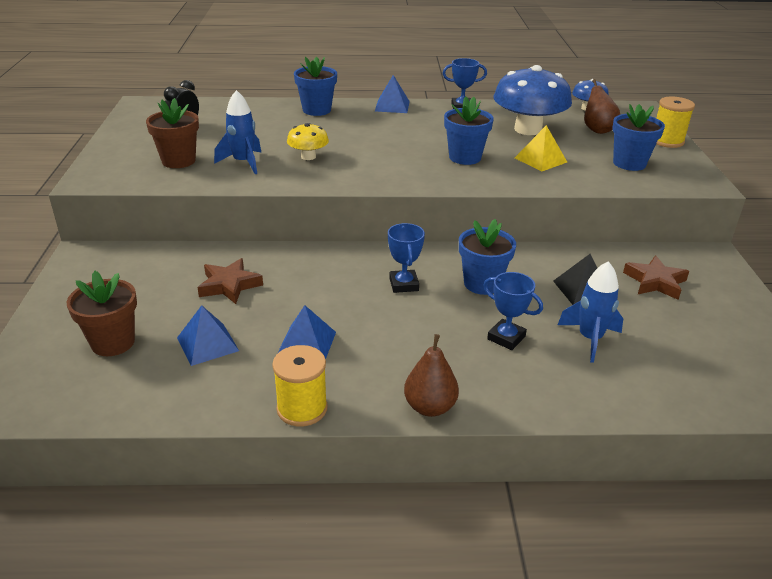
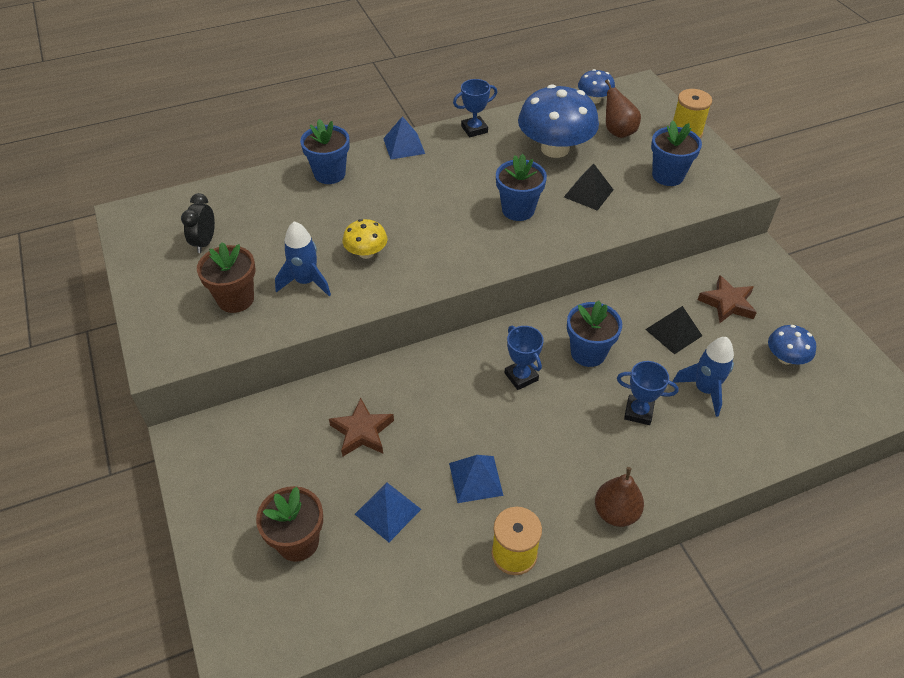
camera: 20 degrees left, 15 degrees up
(540, 160) = (588, 193): yellow pyramid -> black pyramid
(699, 337) = (785, 358): none -> blue mushroom

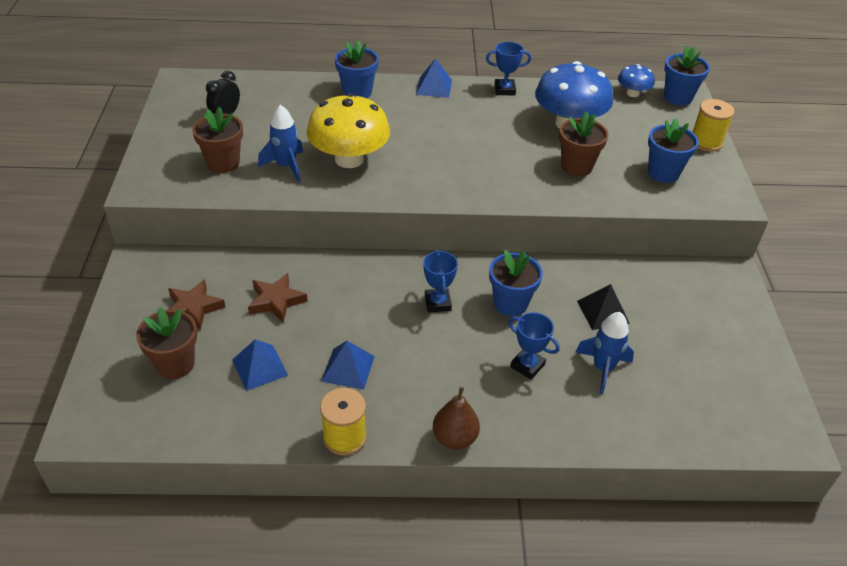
camera: 20 degrees right, 5 degrees down
(366, 253) = (349, 159): yellow mushroom -> yellow mushroom, size x2.00
(518, 210) = (502, 162): blue flower pot -> blue flower pot (677, 97)
(588, 193) = (576, 167): black pyramid -> brown flower pot
(618, 132) = (638, 125): brown pear -> none
(727, 303) = (672, 304): brown star -> brown star (193, 308)
(785, 358) = (702, 368): blue mushroom -> none

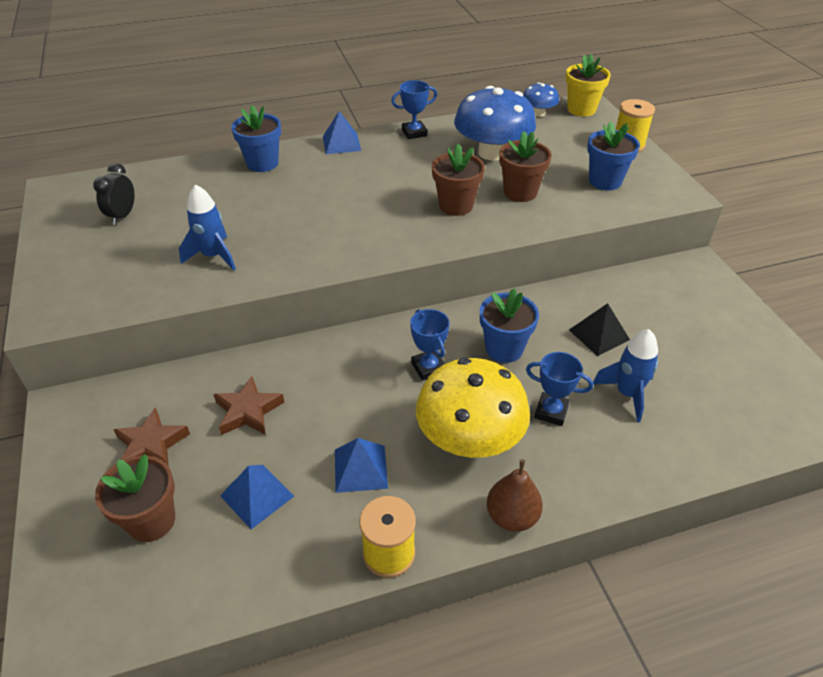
camera: 15 degrees left, 0 degrees up
(223, 163) = (138, 268): brown flower pot -> brown flower pot (456, 206)
(349, 159) = (281, 233): yellow mushroom -> yellow mushroom (469, 438)
(677, 97) = (581, 109): blue flower pot -> yellow flower pot

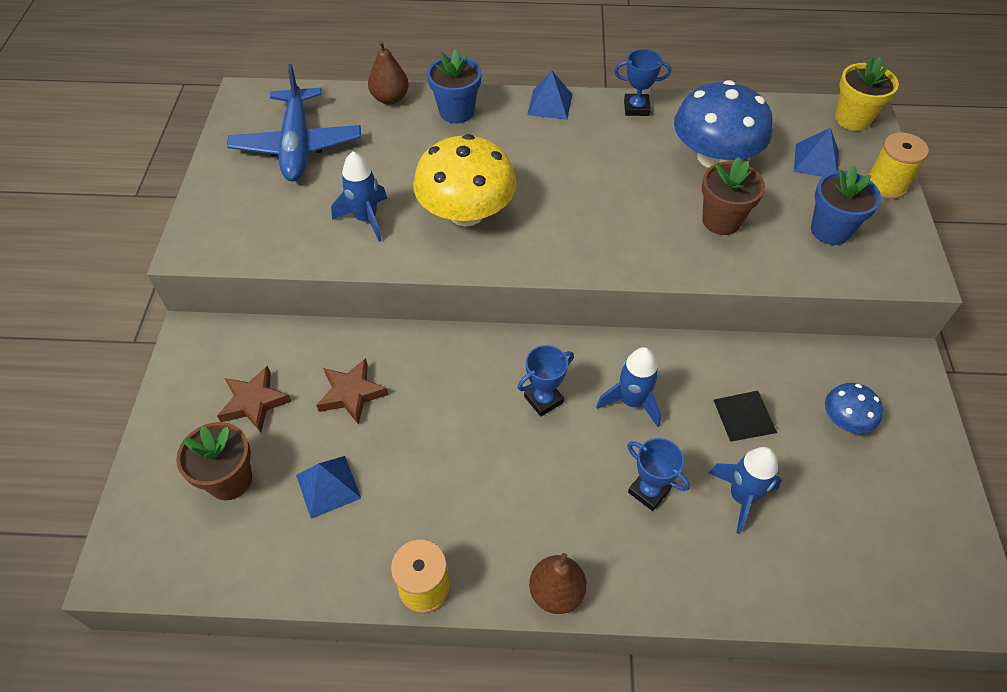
camera: 20 degrees right, 10 degrees up
(123, 216) = (297, 146): black clock -> blue plane
(197, 165) = (390, 98): none -> brown pear
(360, 468) = (432, 490): blue pyramid -> blue pyramid (816, 161)
(428, 367) = (543, 399): blue trophy -> blue trophy turned 60 degrees clockwise
(456, 206) = (640, 220): brown flower pot -> none
(469, 438) = (551, 493): yellow mushroom -> yellow mushroom (466, 213)
(504, 349) = (632, 401): blue flower pot -> blue rocket
(538, 113) = (796, 113): blue mushroom -> blue mushroom (845, 420)

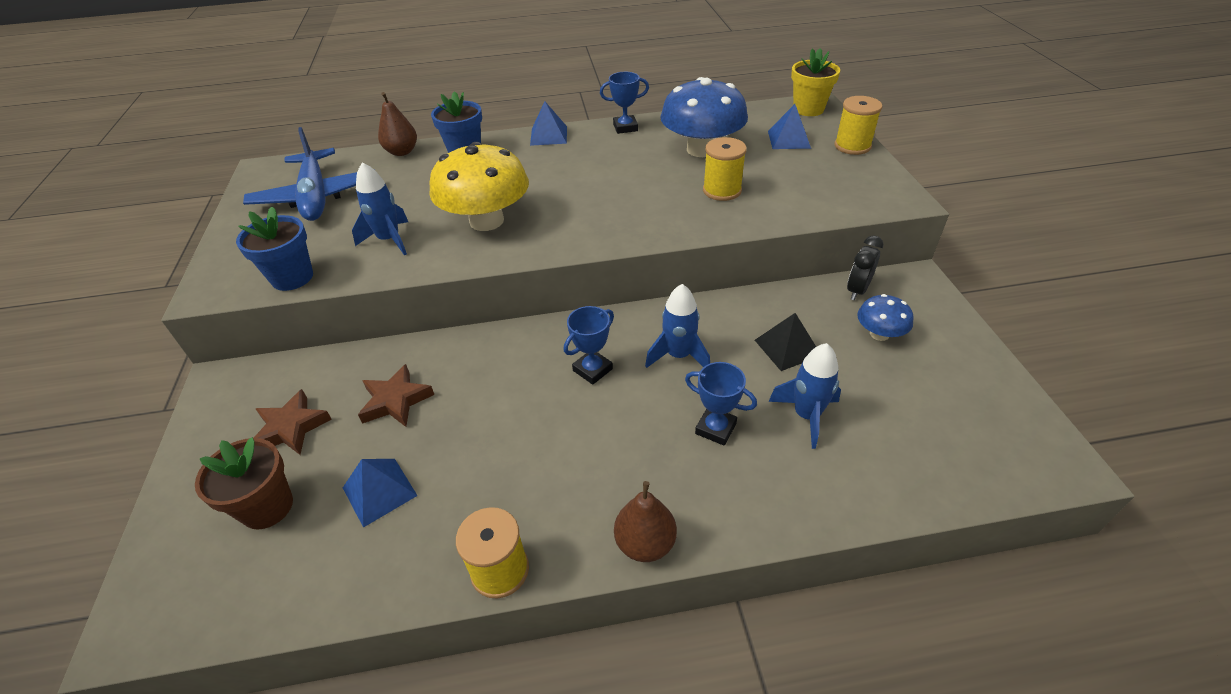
camera: 10 degrees left, 10 degrees down
(721, 221) = (722, 190): brown flower pot -> yellow spool
(830, 230) = (818, 182): blue flower pot -> blue flower pot (292, 277)
(839, 362) = (857, 290): none -> black clock

